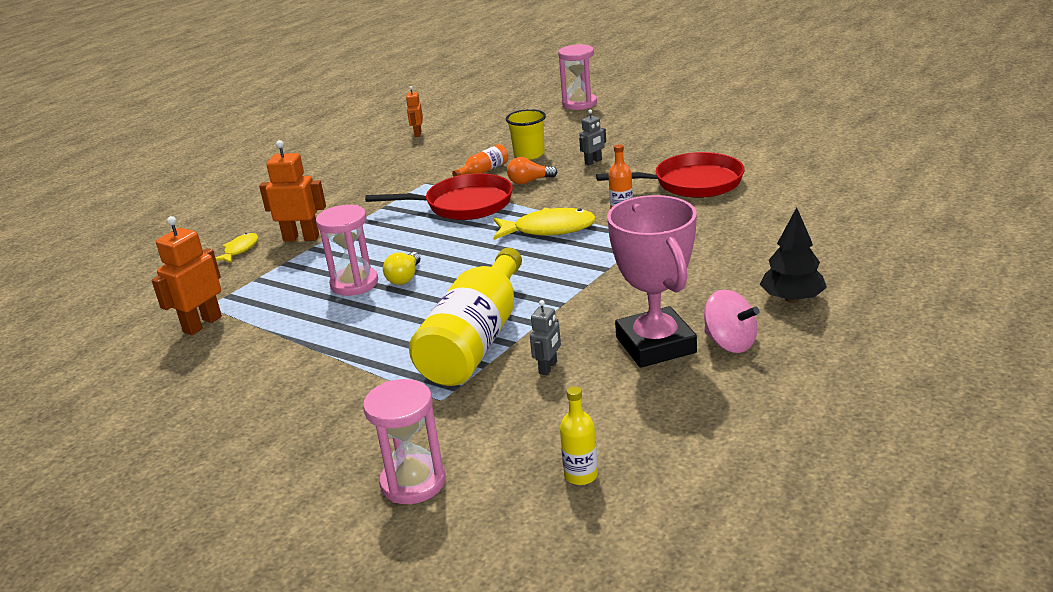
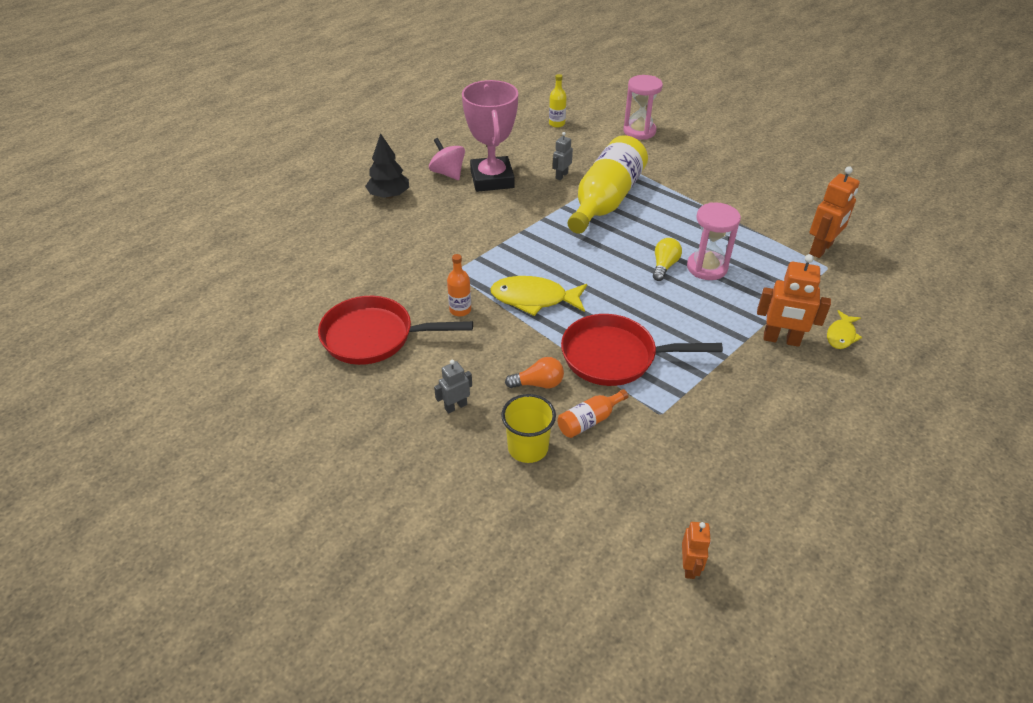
camera: 175 degrees left, 15 degrees up
(579, 104) = (415, 598): pink hourglass -> none

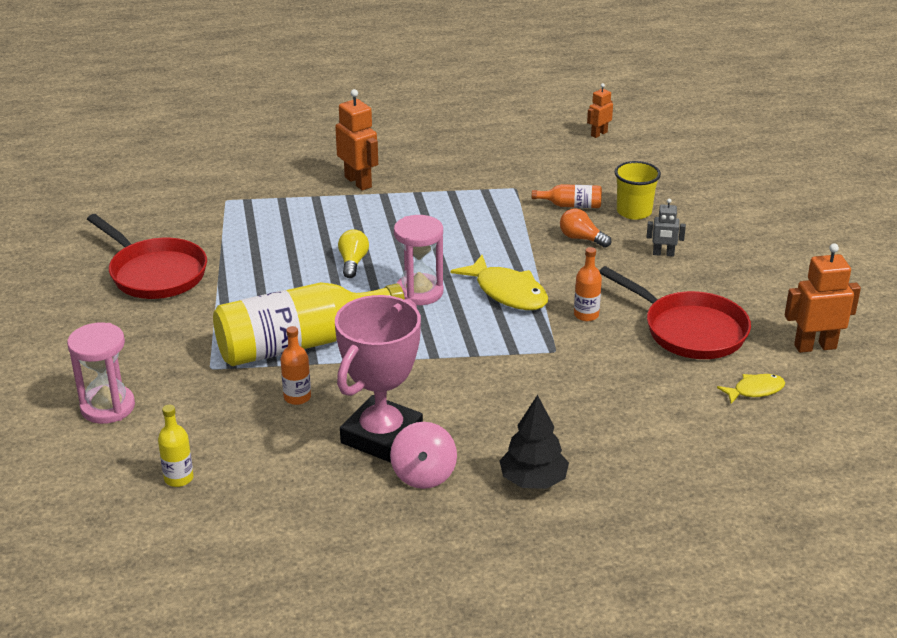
camera: 140 degrees left, 10 degrees down
(561, 176) = (297, 397): grey robot -> orange bottle
(614, 356) = (498, 227): red pan -> red pan (155, 273)
(664, 266) = (353, 262): yellow light bulb -> yellow light bulb turned 120 degrees clockwise
(707, 267) = (320, 244): pink hourglass -> pink hourglass (419, 292)
(821, 249) = (201, 212): orange robot -> orange robot (815, 346)
(841, 335) = (312, 166): yellow fish -> yellow fish (755, 390)

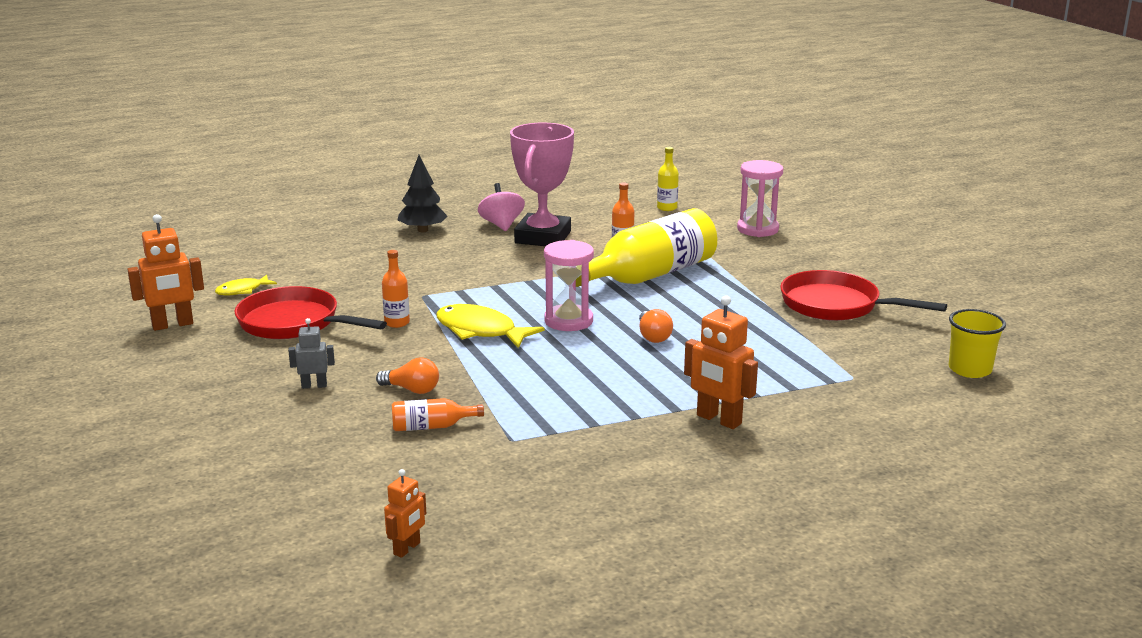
camera: 165 degrees right, 10 degrees down
(353, 262) = (653, 336): yellow light bulb -> orange light bulb
(634, 212) = (348, 429): yellow cup -> yellow cup (970, 369)

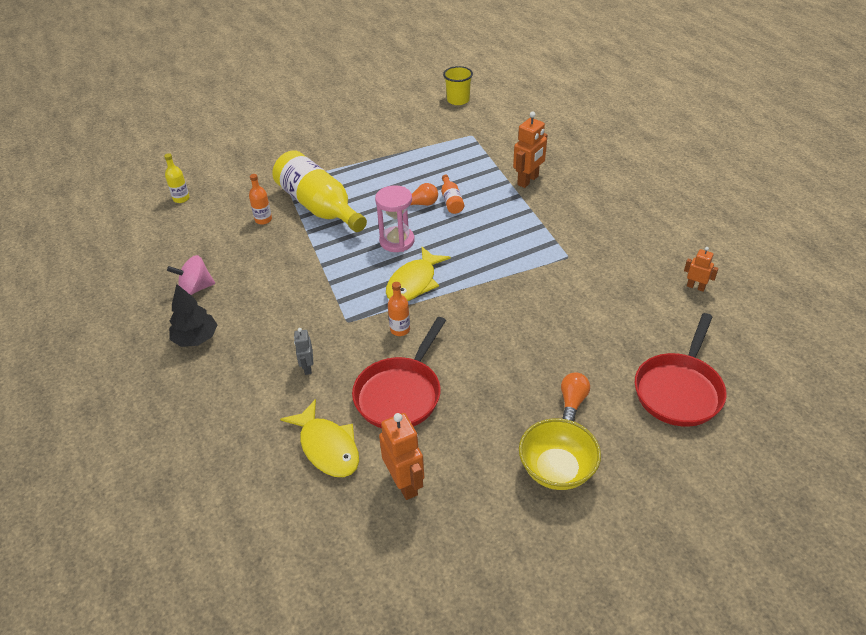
camera: 90 degrees left, 20 degrees up
(131, 403) = (556, 470): none -> yellow bowl
(242, 290) = (327, 447): yellow fish -> yellow fish, size x1.76
(314, 386) = (511, 360): grey robot -> grey robot (307, 367)
(412, 390) = (510, 307): orange light bulb -> orange light bulb (572, 402)
(431, 426) = (559, 292): orange bottle -> orange bottle (451, 201)
(543, 237) = (231, 262): pink trophy -> none
(757, 229) = (239, 158): pink hourglass -> none
(836, 305) = (374, 134): red pan -> red pan (679, 390)

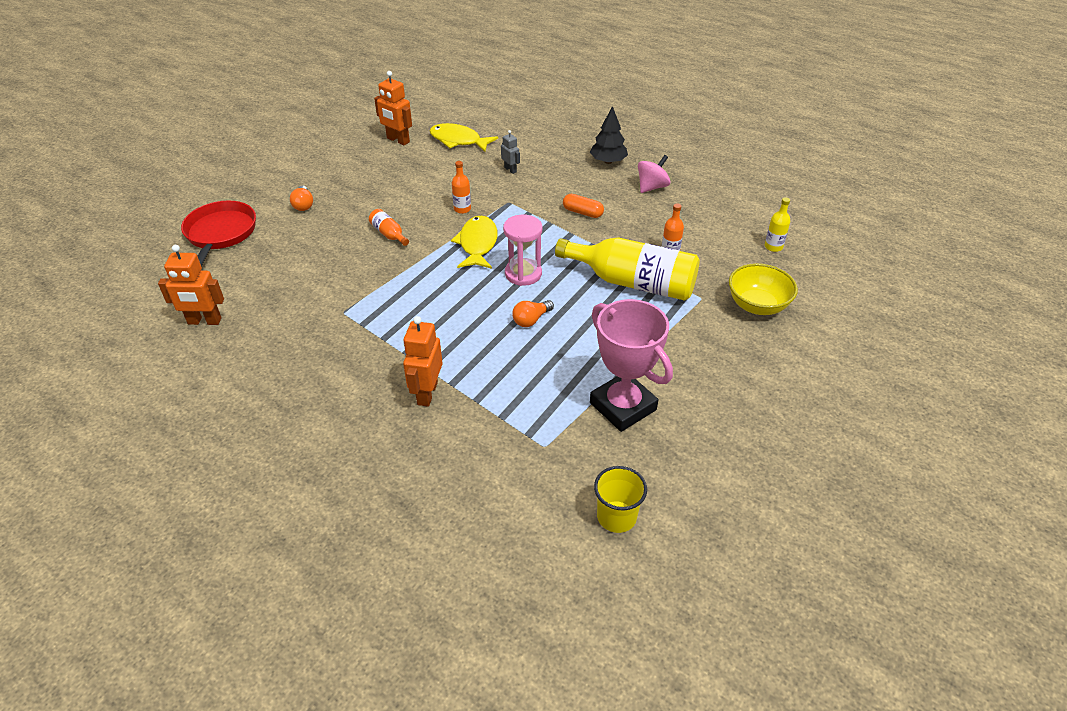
camera: 150 degrees right, 0 degrees up
(290, 283) = (582, 212): none -> orange capsule
(400, 394) = (432, 175): red pan -> none
(408, 139) = (623, 406): none -> pink trophy
(451, 201) = (501, 334): orange bottle -> orange bottle (389, 234)
(556, 470) = (304, 170): yellow bowl -> yellow bowl (757, 305)
(695, 287) = (204, 321): orange robot -> orange robot, size x1.73

